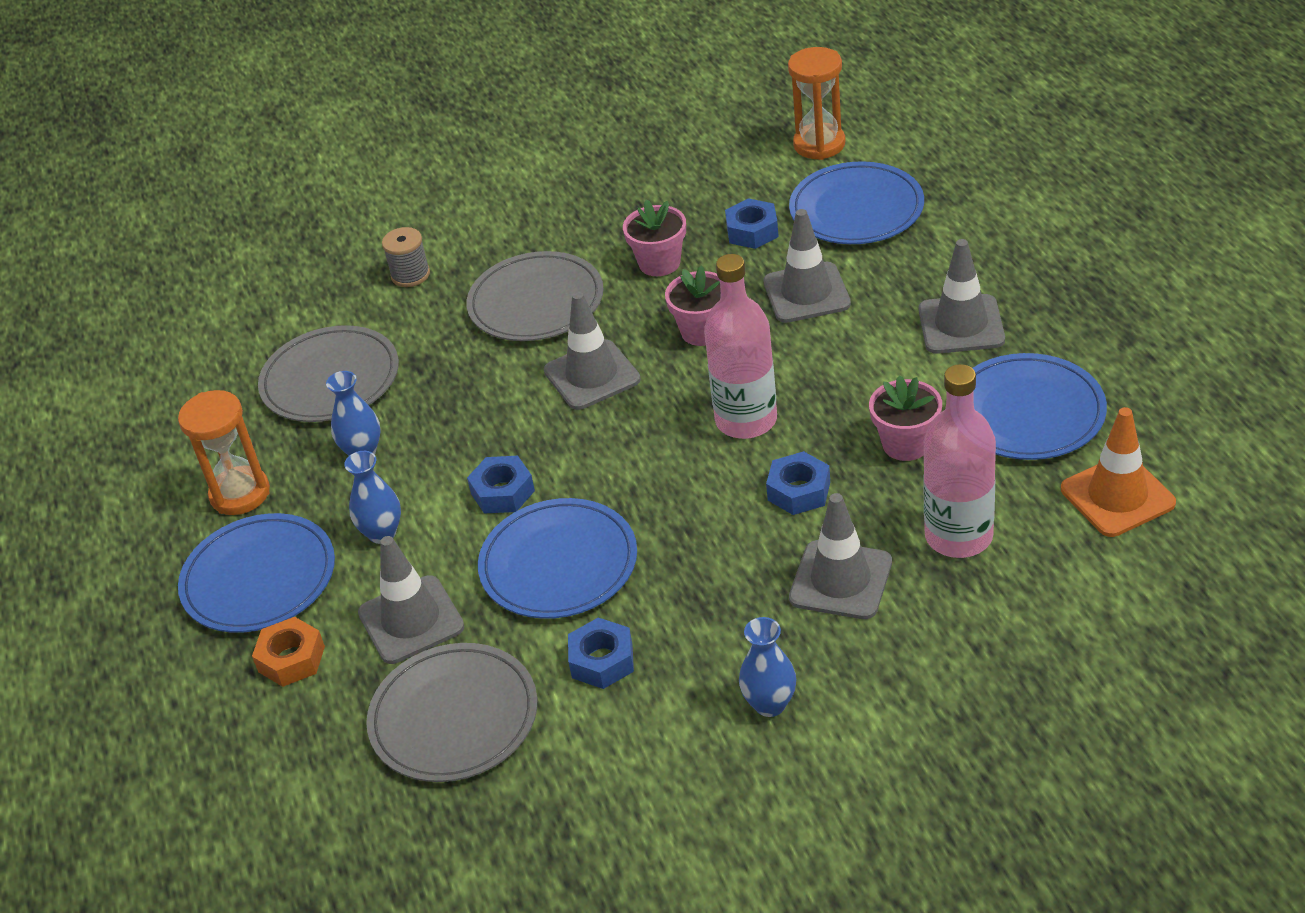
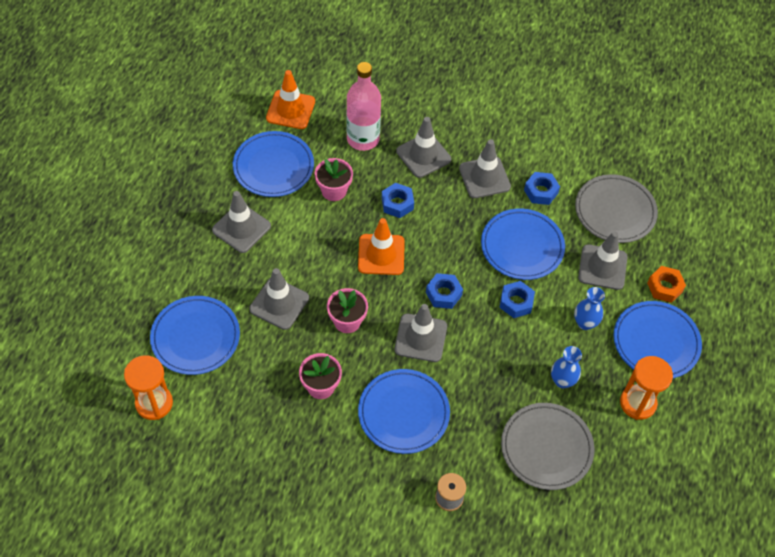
camera: 150 degrees left, 15 degrees up
(536, 302) = (403, 413): grey plate -> blue plate
(712, 617) = (484, 177): none -> grey traffic cone
(746, 420) = (381, 254): pink bottle -> orange traffic cone
(752, 231) = (256, 368): blue nut -> blue nut (443, 294)
(770, 704) = (496, 131): blue vase -> none

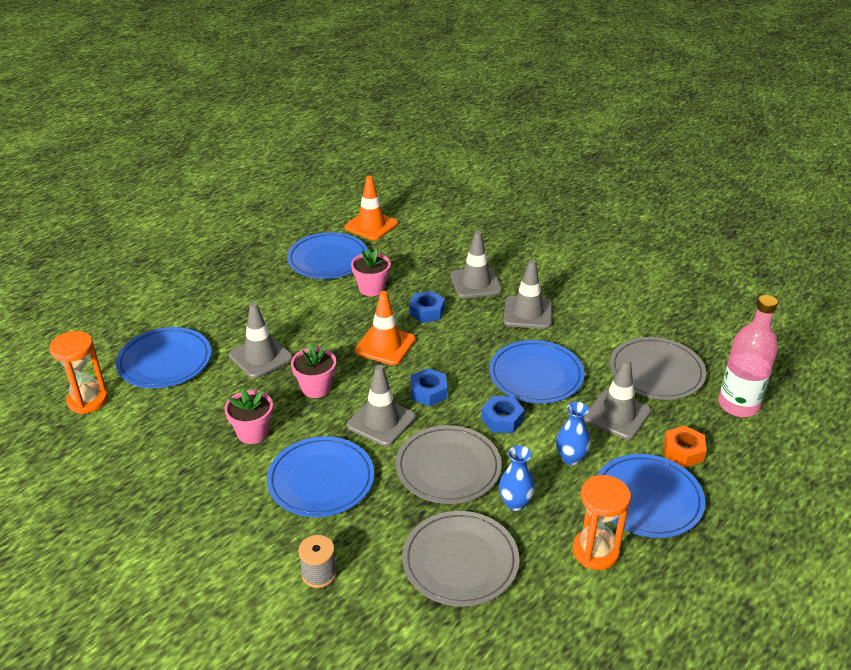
camera: 25 degrees right, 20 degrees down
(241, 228) = (267, 294): grey traffic cone -> none
(363, 139) = (424, 259): pink bottle -> pink bottle (738, 405)
(496, 365) = (448, 468): none -> grey plate
(541, 191) = (581, 337): blue nut -> none

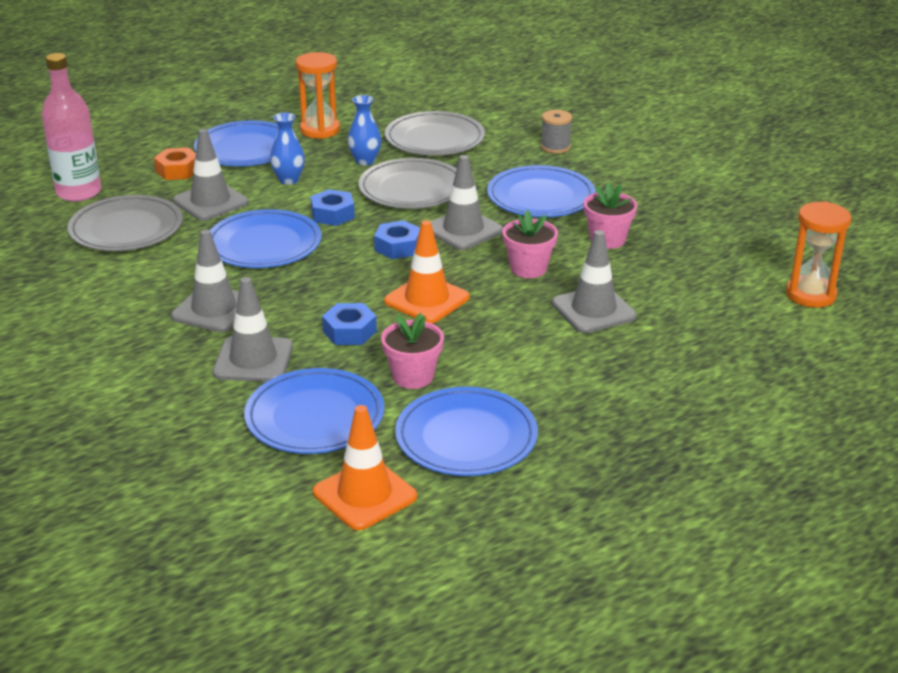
camera: 165 degrees left, 5 degrees down
(165, 361) = (722, 323): blue plate -> blue plate (315, 417)

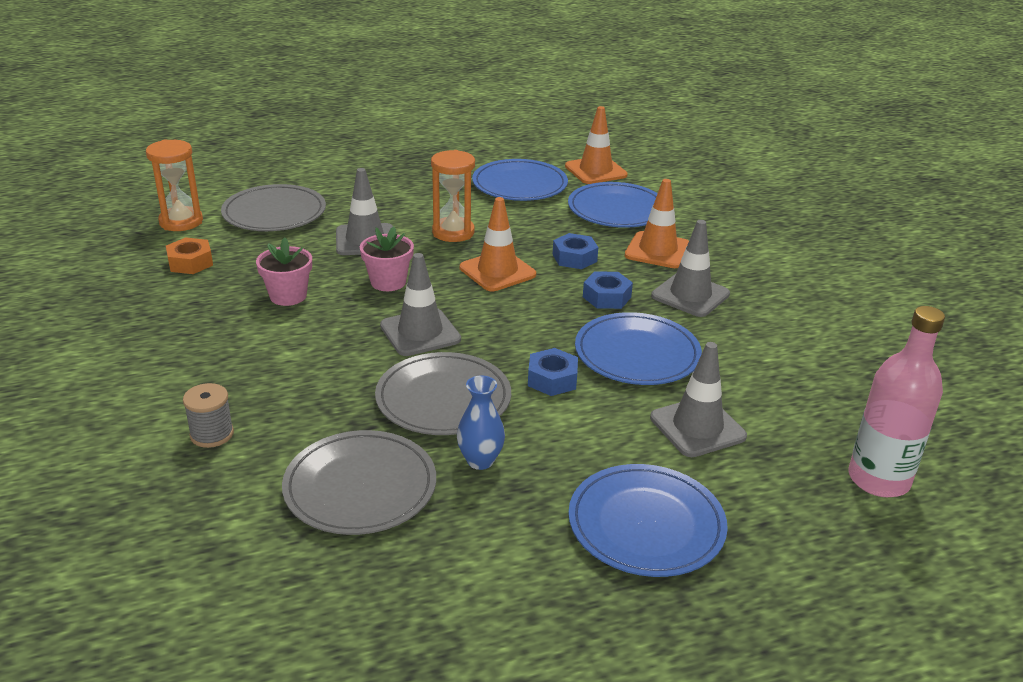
camera: 165 degrees left, 0 degrees up
(126, 229) = (796, 404): grey plate -> grey plate (274, 213)
(178, 170) = (747, 496): orange nut -> orange nut (190, 262)
(253, 360) = (657, 250): grey traffic cone -> orange traffic cone
(289, 180) = (593, 445): blue vase -> none
(320, 130) = (522, 547): orange hourglass -> orange hourglass (453, 232)
(398, 247) = (498, 326): blue nut -> blue nut (606, 297)
(413, 376) = (538, 221): pink flower pot -> none
(540, 197) = (305, 358): blue plate -> none

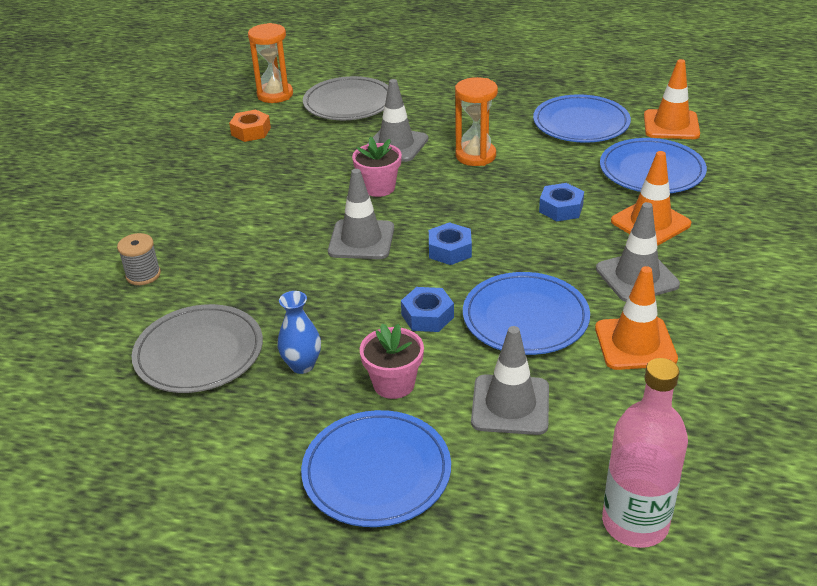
camera: 35 degrees right, 5 degrees up
(288, 296) = (293, 179): pink flower pot -> pink flower pot (394, 384)
(443, 399) = (325, 303): grey plate -> none
(497, 271) = (478, 203): orange traffic cone -> orange traffic cone (635, 344)
(606, 297) = (552, 255): blue nut -> blue nut (450, 250)

